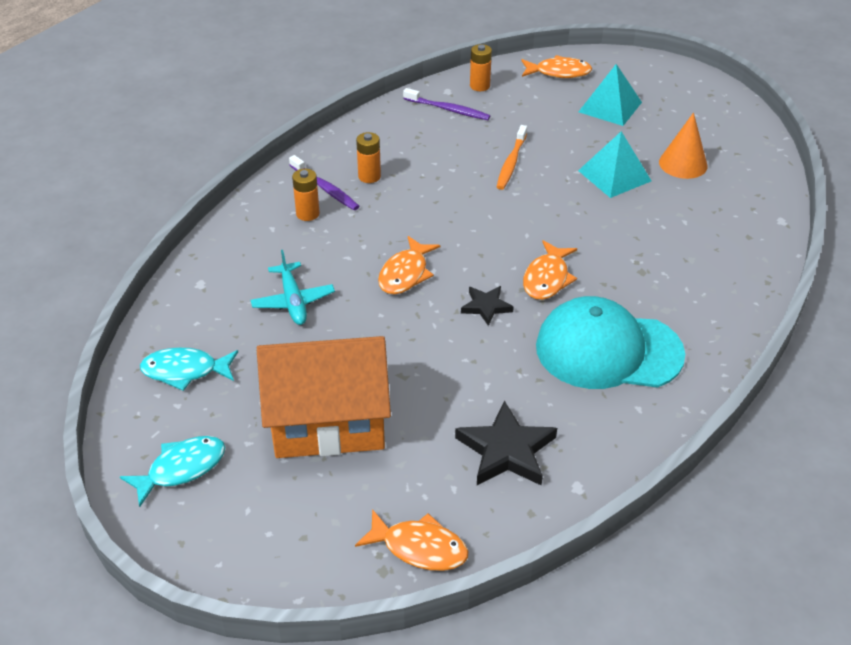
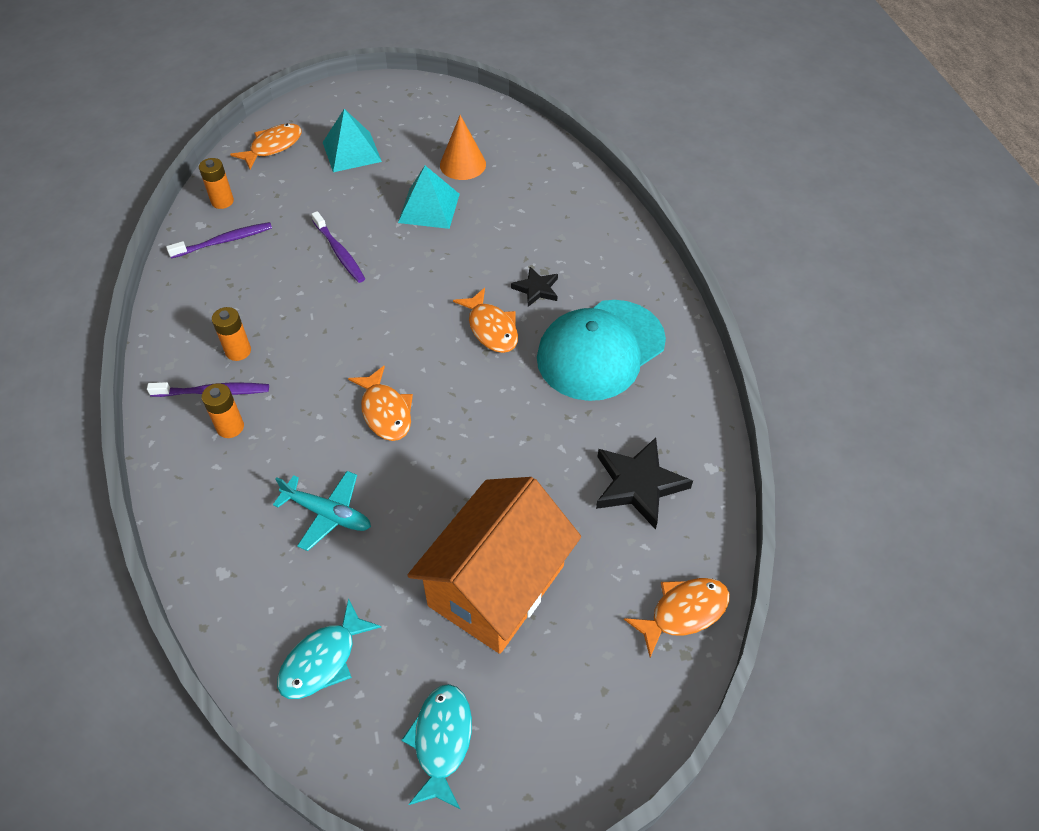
camera: 50 degrees left, 10 degrees up
(486, 307) = (480, 387): black star -> black star (536, 289)
(511, 163) = (339, 252): orange toothbrush -> purple toothbrush

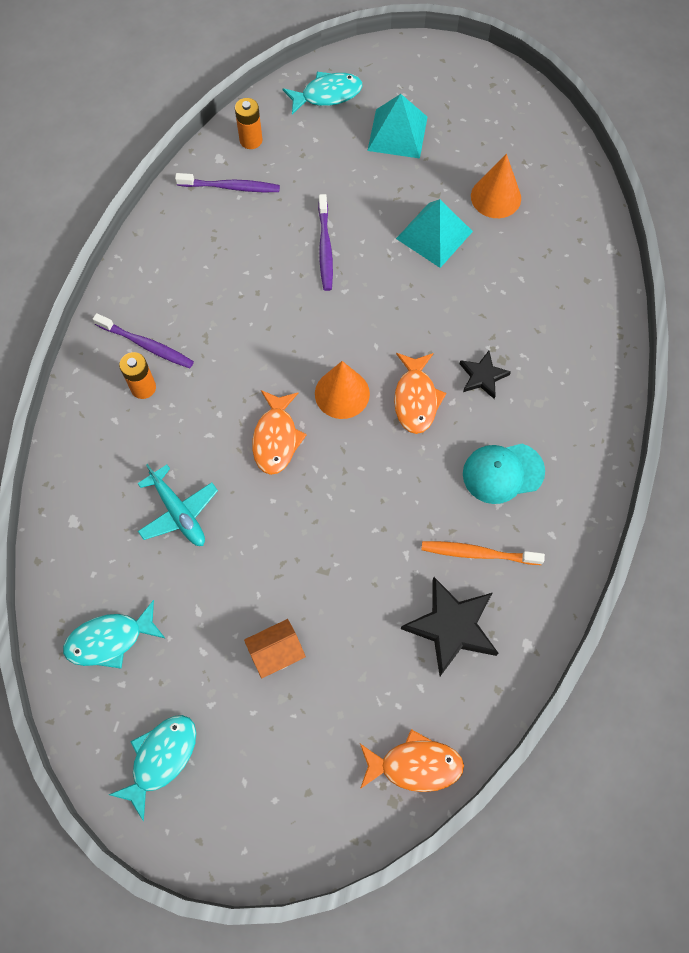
camera: 30 degrees right, 15 degrees up
(238, 351) = (186, 313): orange battery -> none
(273, 147) = (327, 95): orange fish -> turquoise fish
(424, 352) = (342, 393): none -> orange cone
(496, 585) = (276, 652): orange house -> orange house, size x0.40
(600, 350) = (503, 473): turquoise cap -> turquoise cap, size x0.57
(621, 418) = (478, 553): none -> orange toothbrush

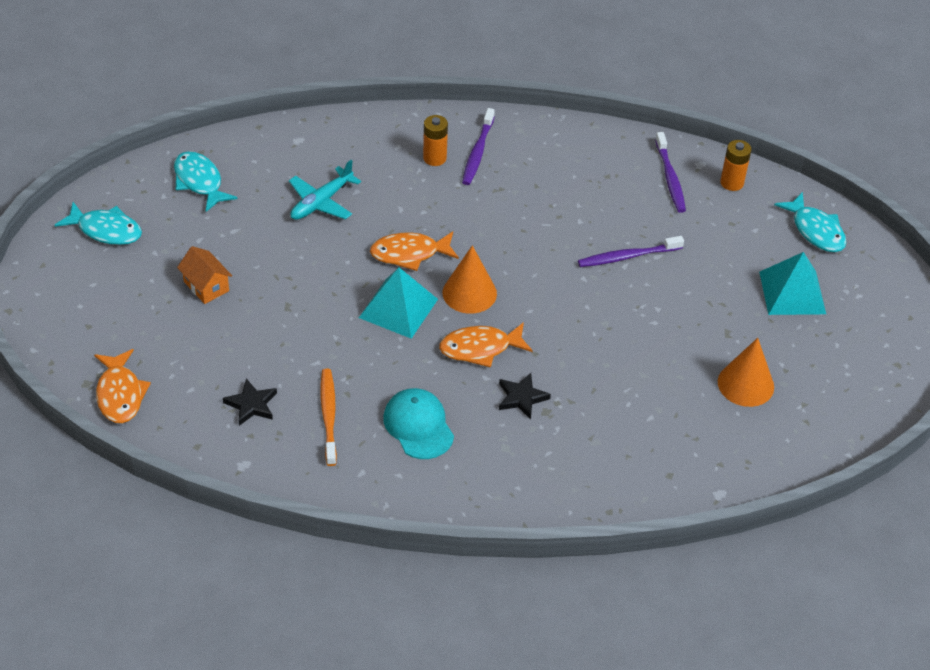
camera: 75 degrees right, 20 degrees down
(434, 235) = (676, 339): turquoise pyramid -> turquoise pyramid (398, 308)
(451, 627) = (251, 404): black star -> black star, size x0.58

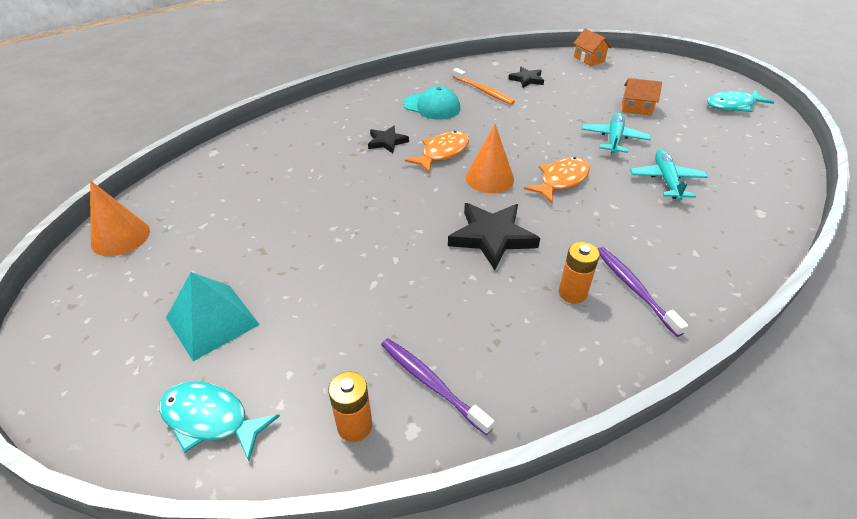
camera: 145 degrees right, 5 degrees down
(120, 394) = (589, 59): orange fish -> orange house
(199, 182) = (750, 152): turquoise fish -> none
(294, 265) = (614, 139): none -> turquoise plane
(398, 308) = (520, 148): turquoise pyramid -> none
(434, 158) = (655, 260): orange battery -> orange battery (572, 293)
(532, 240) = (492, 237): none -> black star
(627, 256) = (400, 268): purple toothbrush -> none
(745, 384) = (225, 220): orange cone -> orange cone (120, 237)

